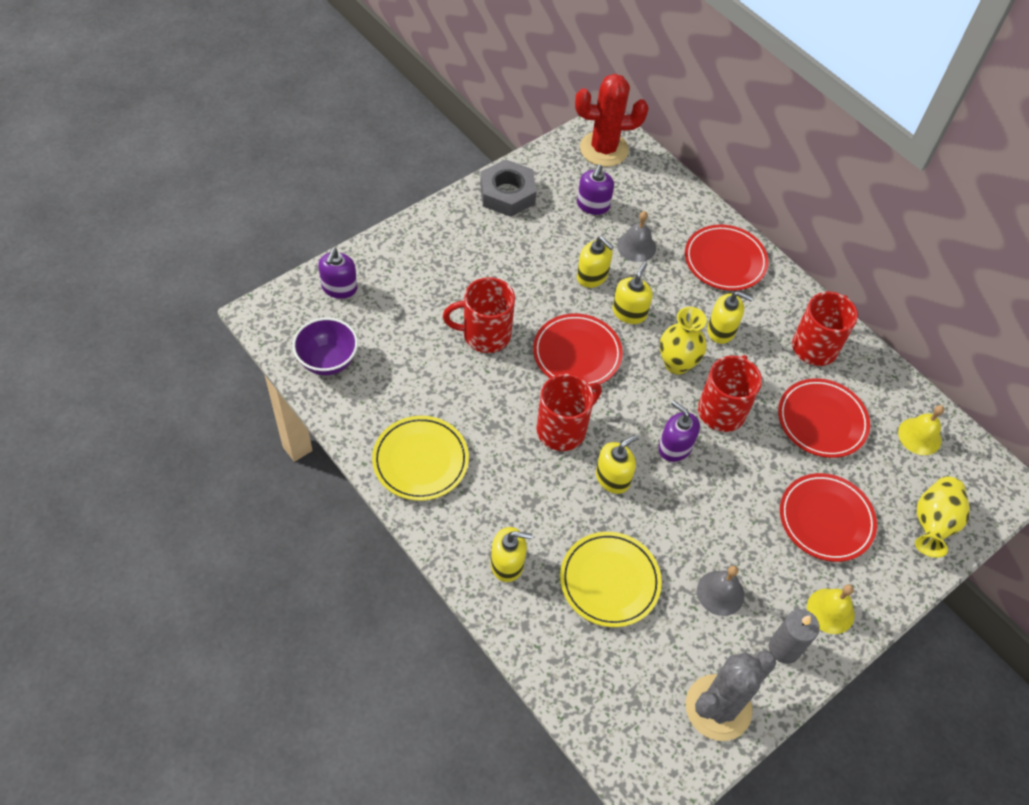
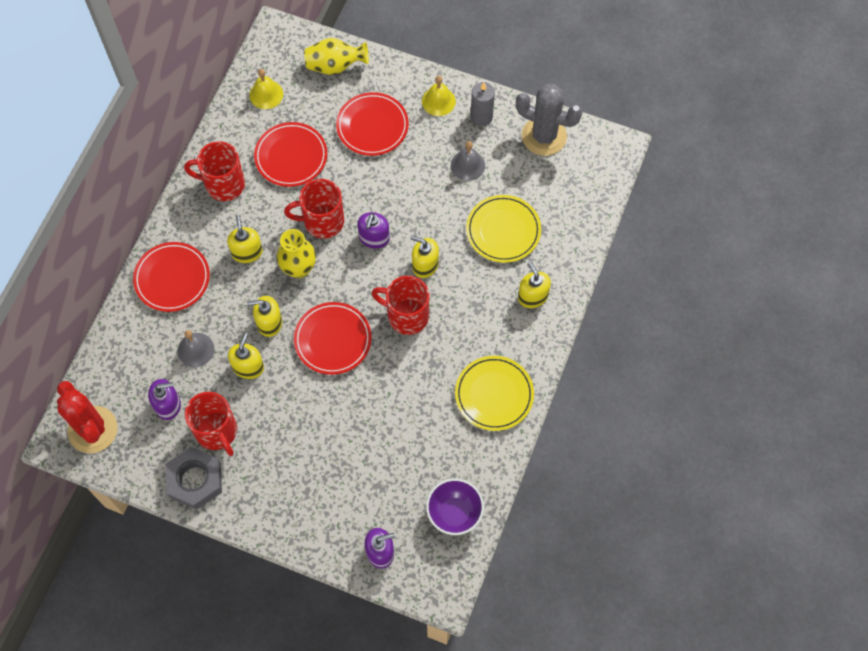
camera: 115 degrees left, 10 degrees up
(485, 335) = (356, 414): red mug -> red mug (217, 432)

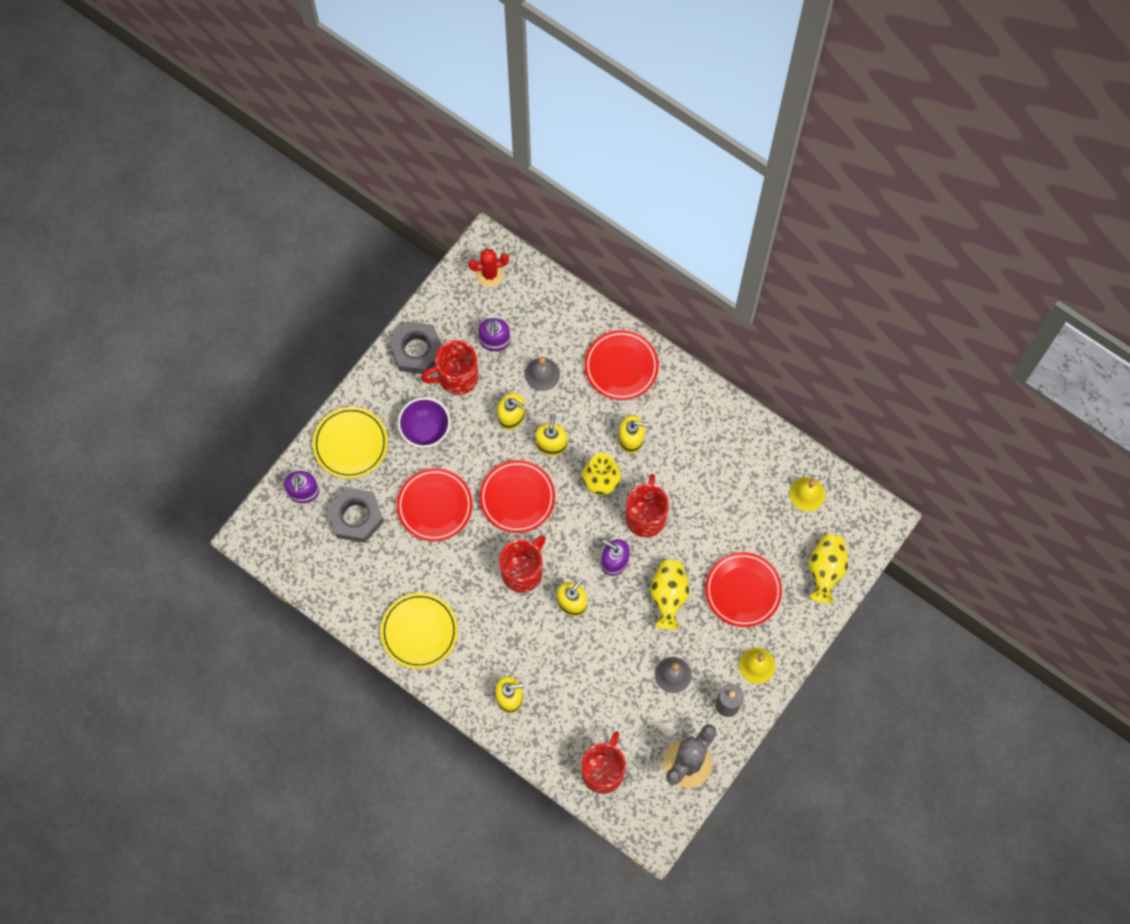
camera: 105 degrees right, 5 degrees up
(93, 429) = (490, 274): red cactus -> red cactus, size x0.62
(223, 184) = (711, 432): red mug -> red mug (603, 771)
(291, 157) = (727, 502): red plate -> red plate (434, 506)
(393, 489) = (356, 517): none -> grey nut
(395, 185) = (668, 596): none -> yellow vase
(454, 513) = (318, 565): purple bowl -> purple bowl (425, 430)
(503, 231) = (589, 689): yellow plate -> yellow plate (350, 444)

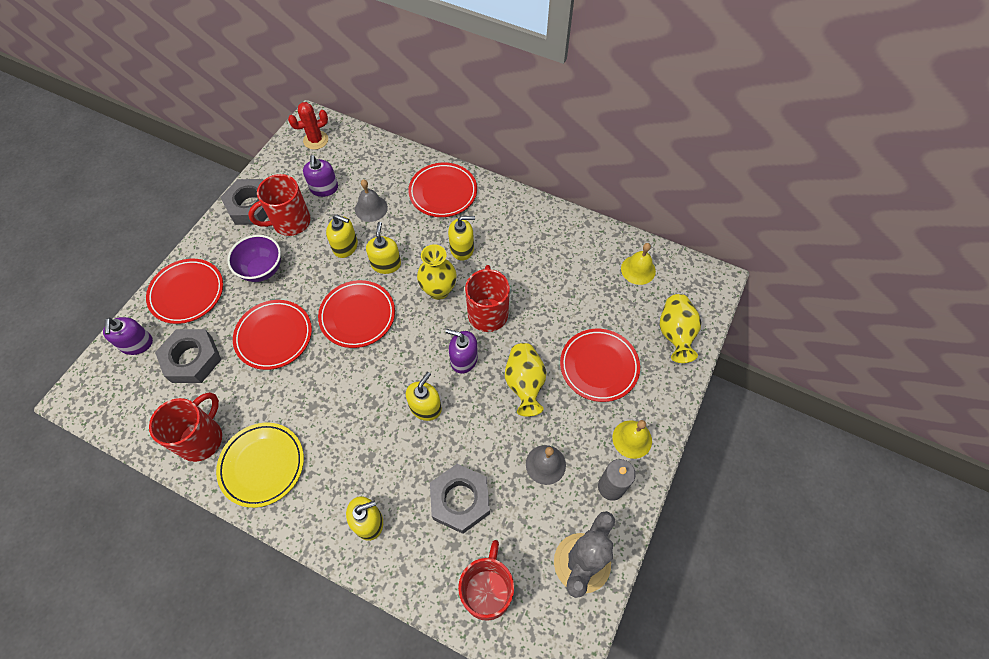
camera: 10 degrees left, 10 degrees down
(350, 444) = (187, 293): yellow plate -> red plate
(523, 571) = (370, 384): red mug -> red mug (202, 438)
(591, 693) = (460, 500): none -> grey nut

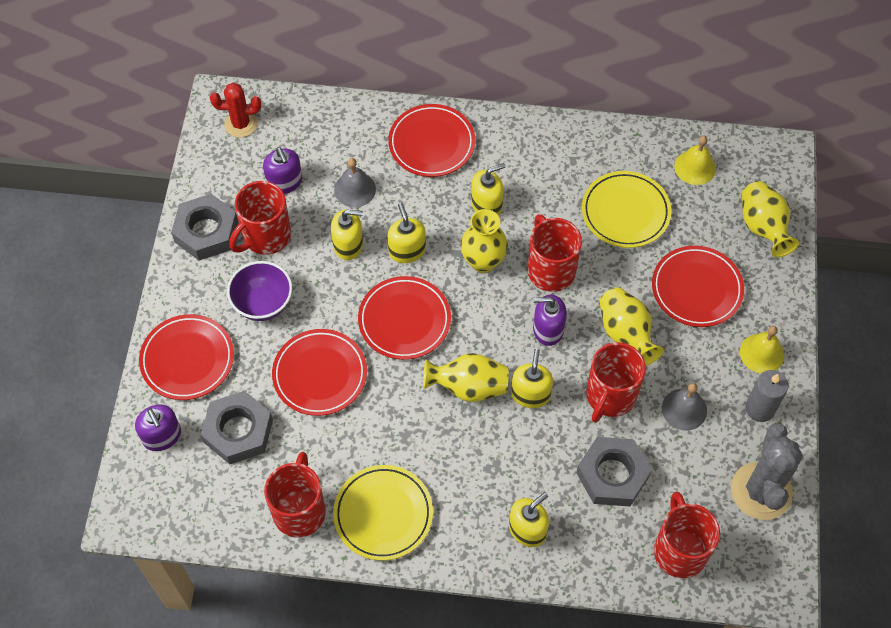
camera: 20 degrees left, 0 degrees up
(316, 140) = (241, 124): red cactus -> red cactus turned 45 degrees clockwise
(380, 384) = (468, 387): none -> yellow vase
(488, 431) = (610, 396): none -> red mug
(567, 287) = (625, 212): none -> yellow plate

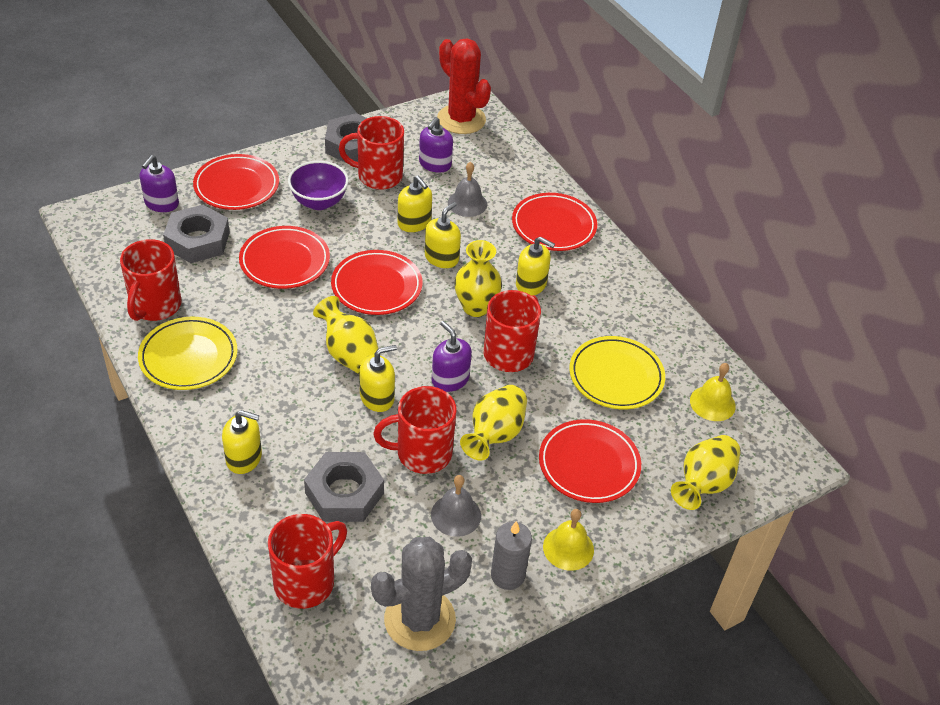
camera: 50 degrees right, 15 degrees down
(241, 124) = (461, 119): red cactus -> red cactus, size x1.62
(299, 510) = (155, 306): red mug -> red mug turned 135 degrees clockwise

